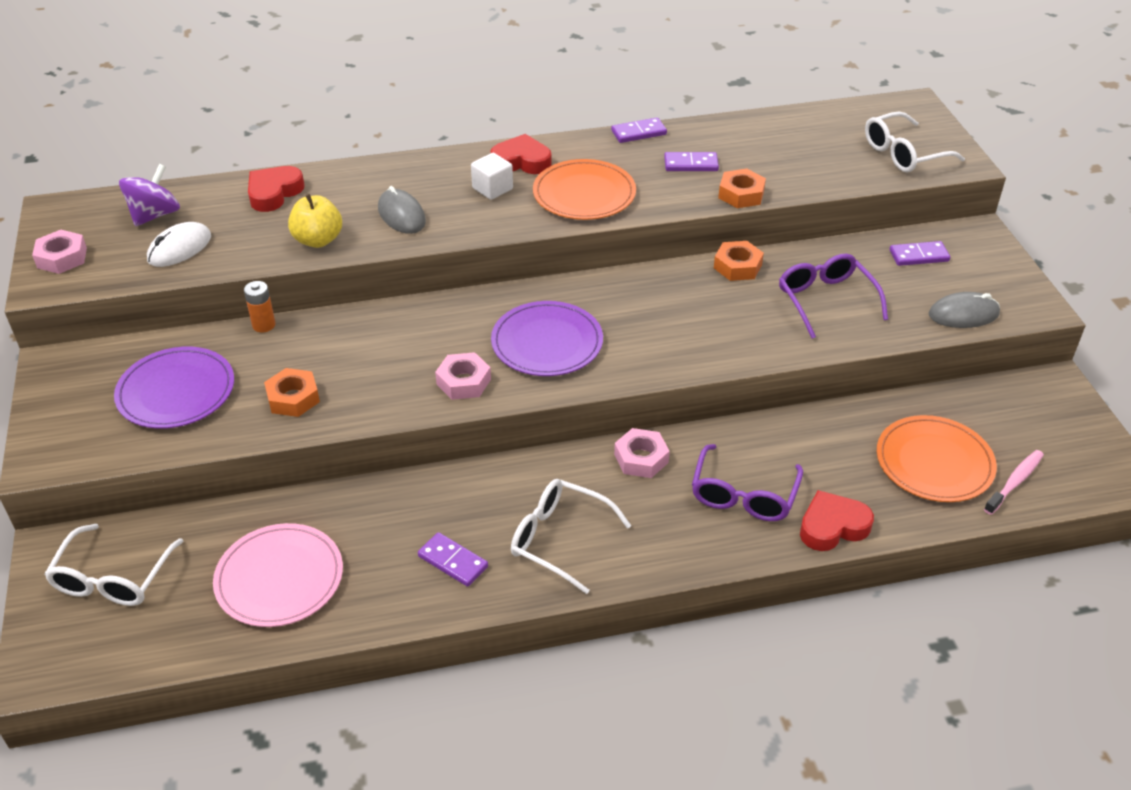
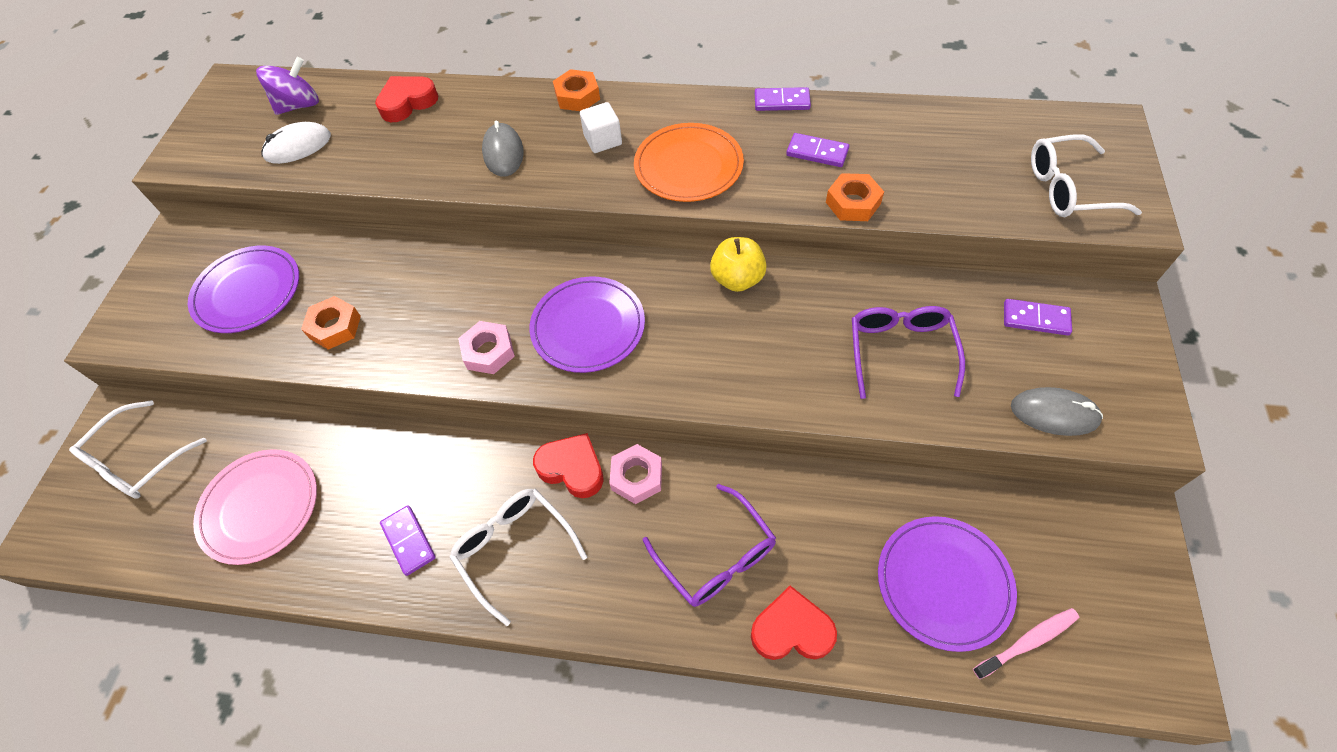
camera: 25 degrees right, 15 degrees up
(62, 257) = (204, 134): pink nut -> none
(264, 325) = (353, 238): orange battery -> none
(318, 240) = (415, 164): yellow apple -> yellow apple (737, 279)
(521, 161) = (647, 113): red heart -> red heart (572, 468)
(737, 266) = (824, 282): orange nut -> orange nut (577, 96)
(743, 495) = (716, 557): purple glasses -> purple glasses turned 75 degrees counterclockwise
(934, 462) = (943, 583): orange plate -> purple plate

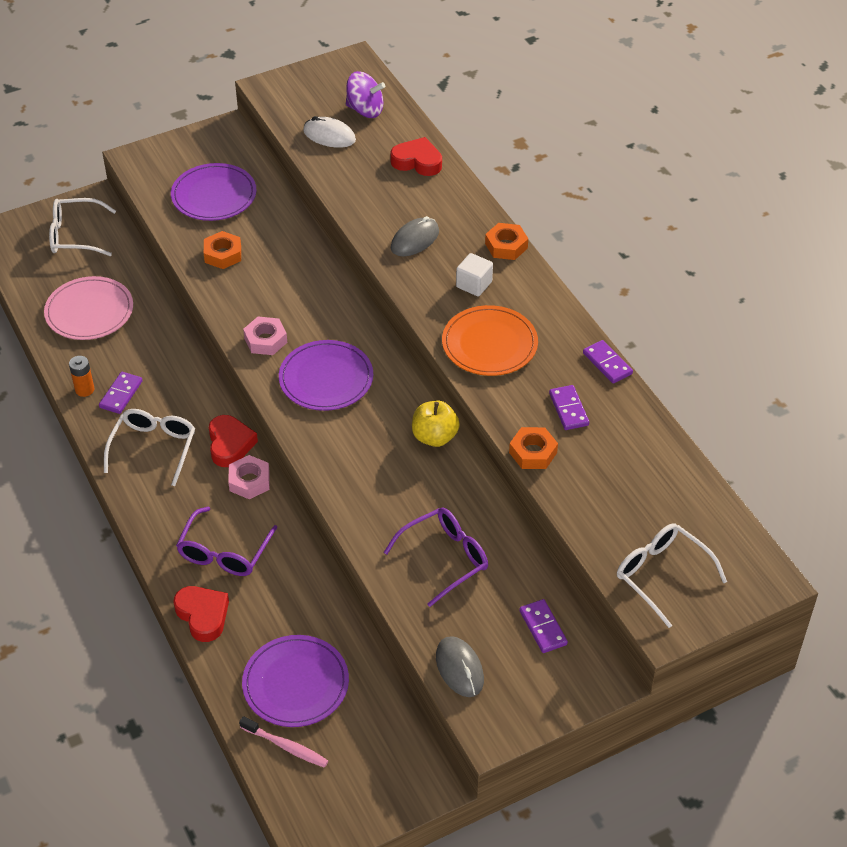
camera: 50 degrees right, 10 degrees down
(366, 577) = (84, 389): none -> orange battery

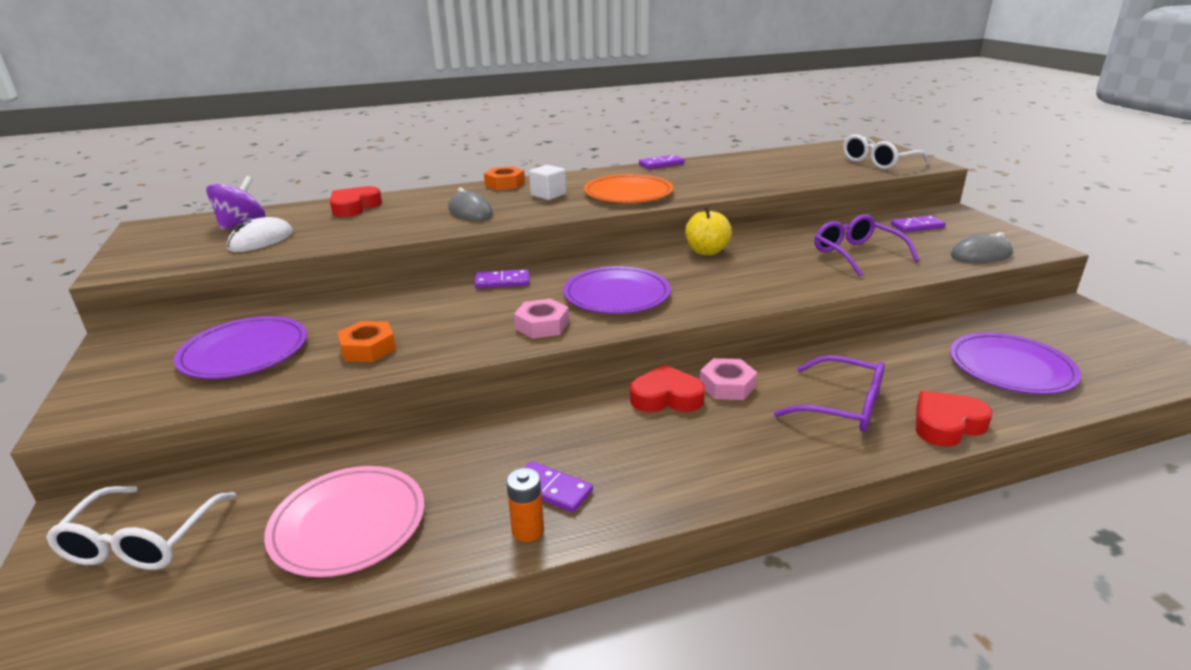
camera: 80 degrees left, 20 degrees down
(154, 448) = (665, 459): white glasses -> none
(286, 746) = (1097, 376): pink toothbrush -> none
(533, 452) = (761, 186): orange nut -> none
(568, 409) = (711, 175): purple domino -> purple domino (502, 282)

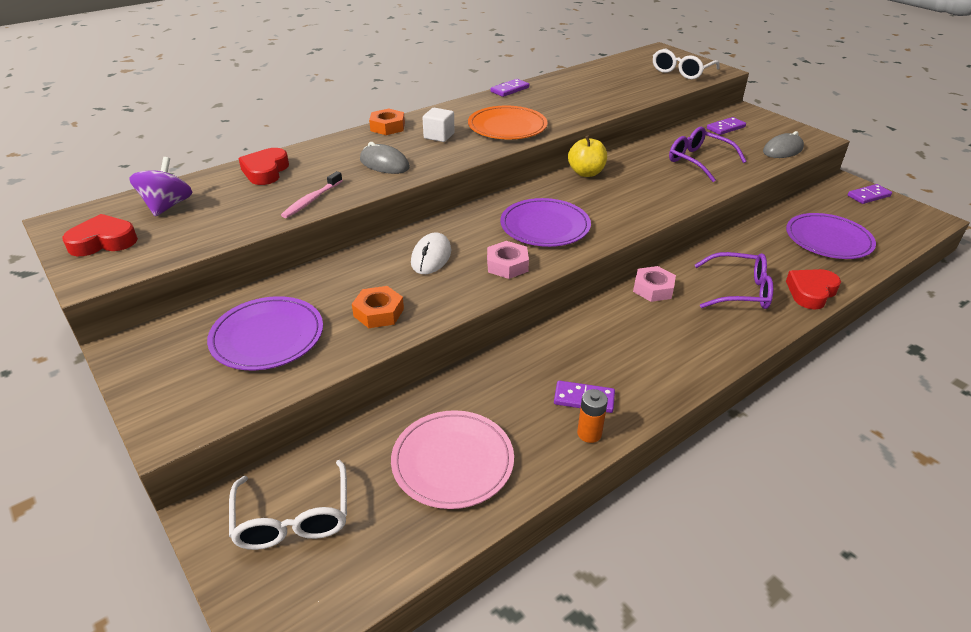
camera: 20 degrees left, 10 degrees up
(261, 240) = (210, 223): white mouse -> white mouse (431, 257)
(370, 233) = (311, 200): none -> pink toothbrush
(502, 282) = (440, 227): purple domino -> purple domino (868, 196)
(666, 397) = (616, 307): red heart -> red heart (103, 241)

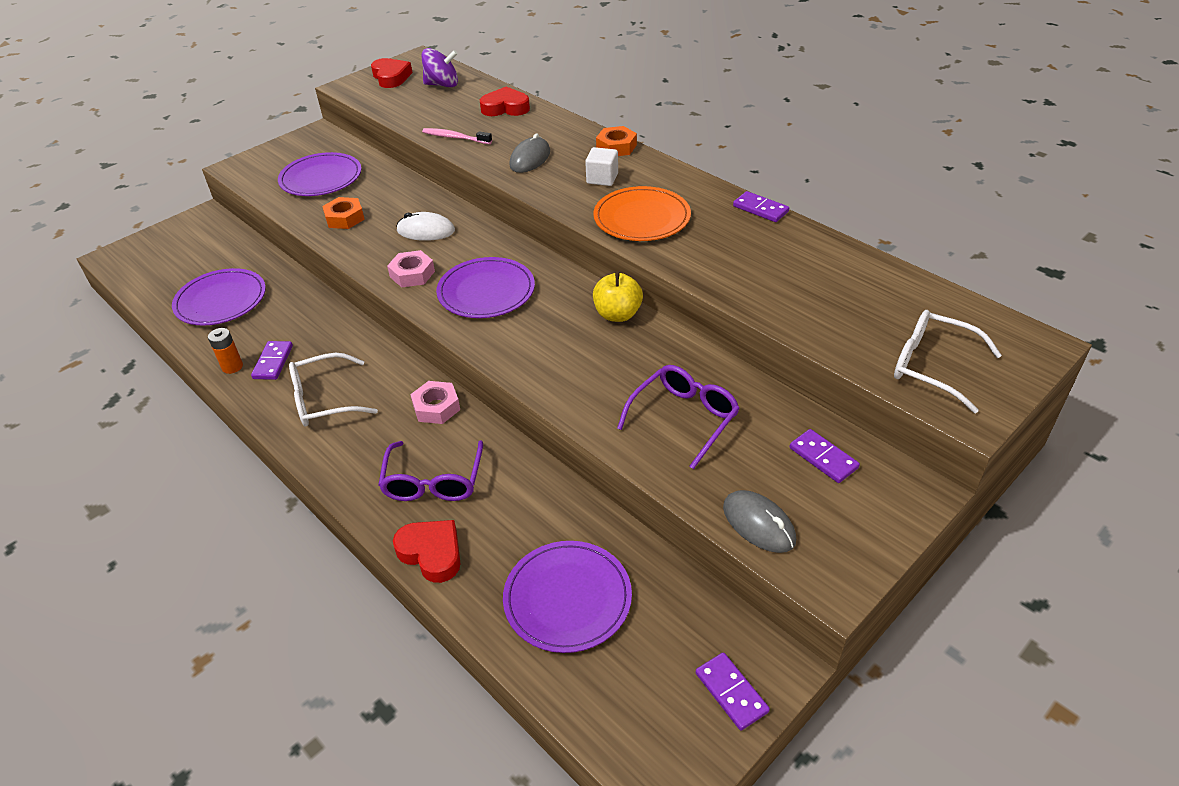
camera: 85 degrees right, 5 degrees up
(293, 518) = (191, 245): white glasses -> white glasses (324, 400)
(452, 461) = (221, 300): pink plate -> purple plate

